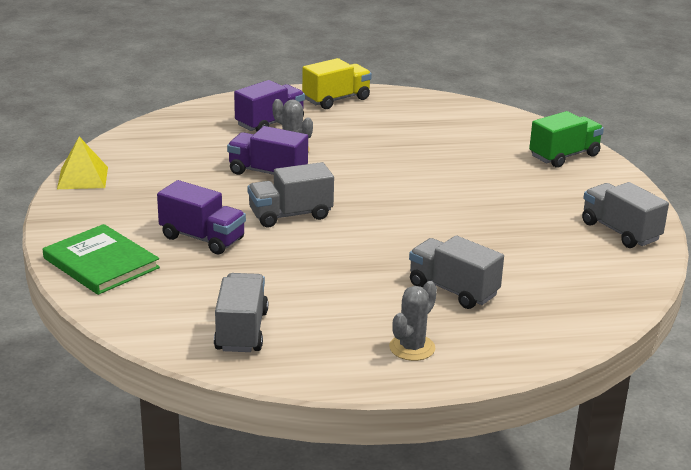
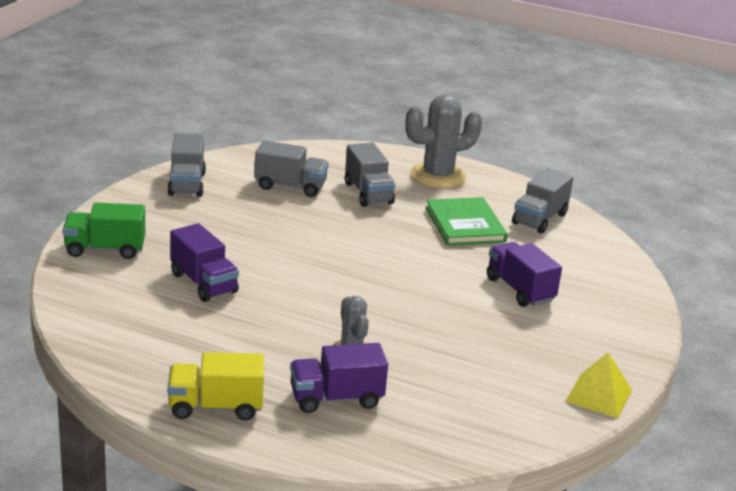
camera: 150 degrees left, 0 degrees up
(101, 263) = (618, 298): green book -> green book (465, 225)
(267, 173) = (404, 333): purple truck -> purple truck (204, 283)
(290, 215) = (426, 283): grey truck -> grey truck (290, 186)
(412, 348) = (437, 176): grey cactus -> grey cactus, size x1.76

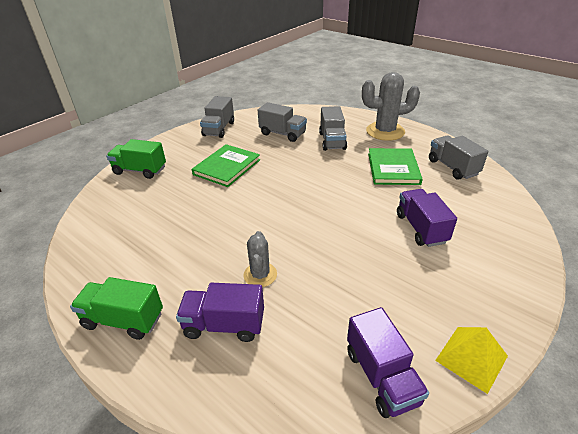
camera: 20 degrees right, 10 degrees up
(204, 283) = (185, 201): purple truck -> purple truck (382, 376)
(215, 407) = (123, 320): yellow truck -> green truck
(234, 237) = (227, 167): none -> green book
(540, 219) = (452, 167): grey truck -> grey truck turned 105 degrees clockwise

